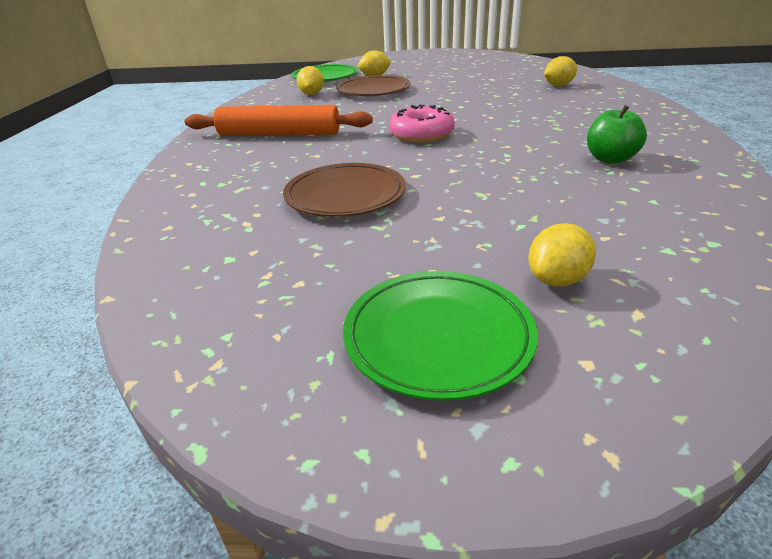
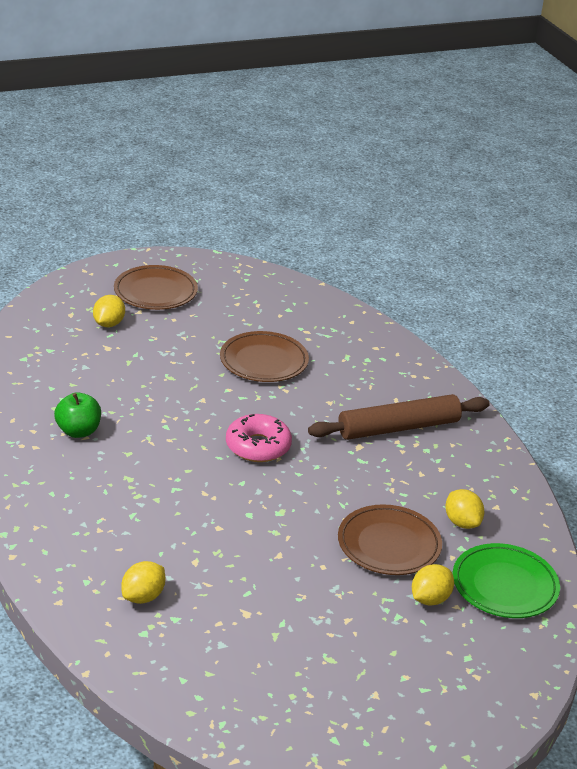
camera: 150 degrees right, 0 degrees up
(279, 134) = (398, 428): orange rolling pin -> brown rolling pin
(438, 337) = (155, 292): green plate -> brown plate

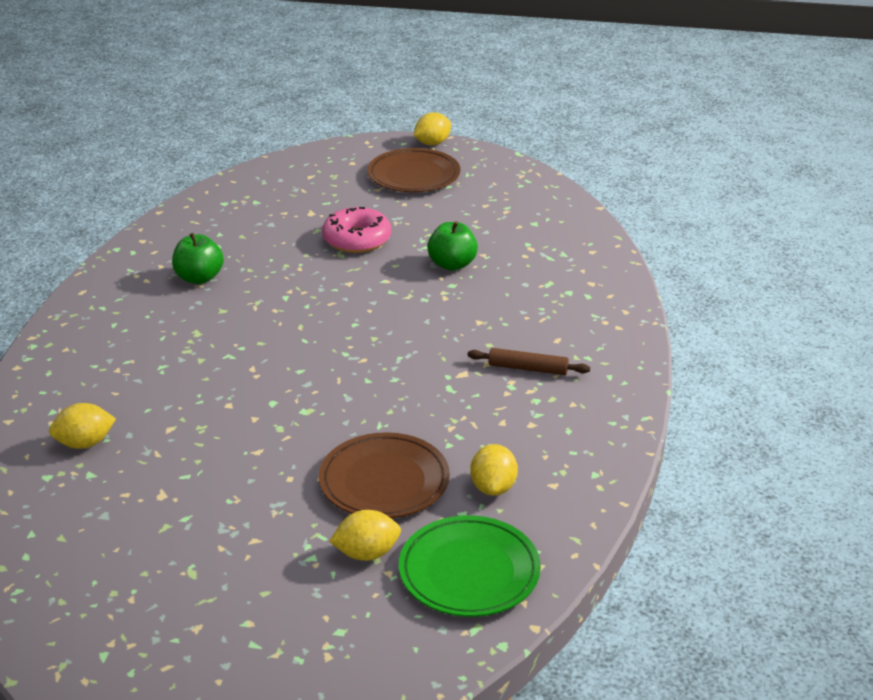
camera: 35 degrees right, 0 degrees up
(109, 324) = (336, 193): yellow lemon -> yellow lemon (432, 143)
(258, 446) = (355, 342): pink donut -> pink donut (357, 240)
(264, 361) = (452, 264): brown plate -> green apple
(398, 428) = (528, 368): brown rolling pin -> brown rolling pin, size x0.51

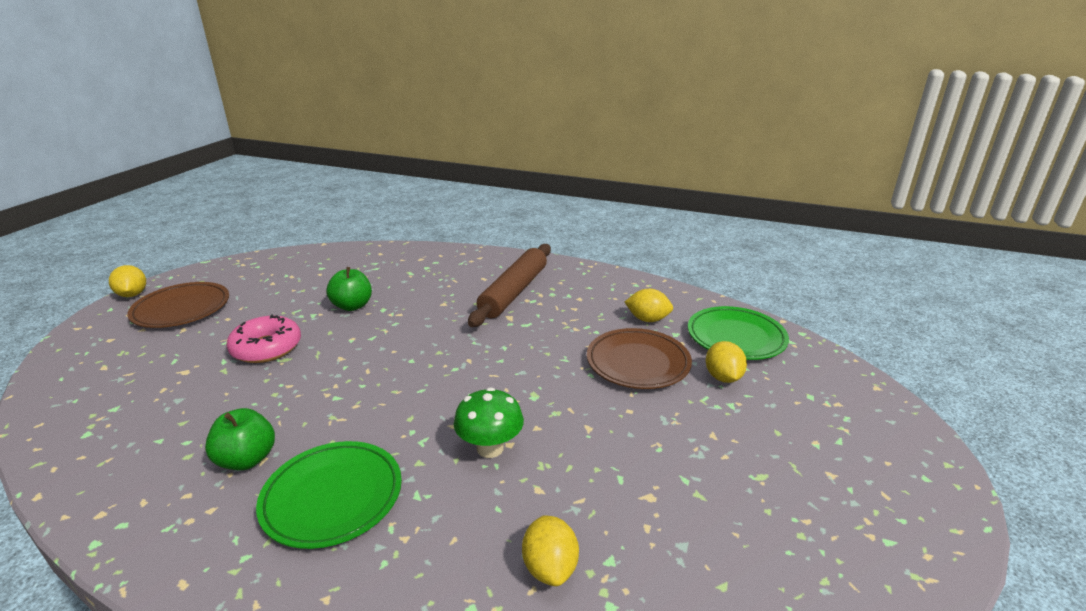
camera: 80 degrees left, 5 degrees down
(159, 327) = (332, 497): none -> green plate
(221, 394) = (490, 448): none -> green mushroom
(528, 368) = (514, 292): brown rolling pin -> brown rolling pin, size x1.96

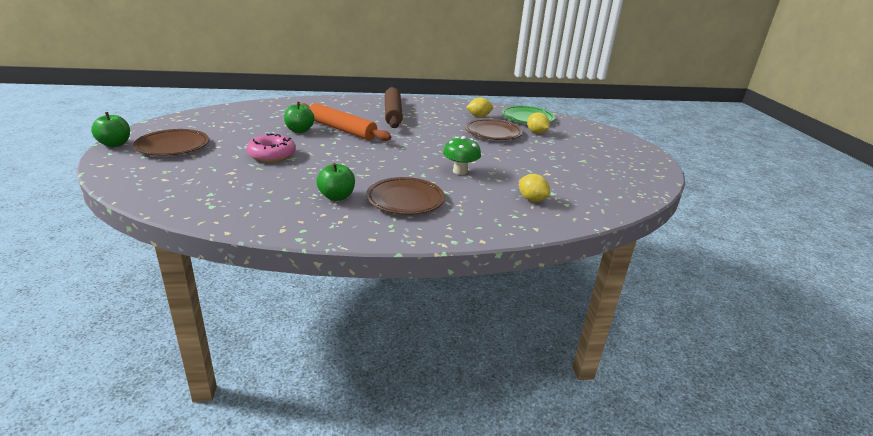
camera: 30 degrees left, 0 degrees up
(132, 295) = (115, 144): yellow lemon -> green apple
(332, 497) = (405, 200): green plate -> brown plate
(408, 313) = (342, 129): none -> orange rolling pin

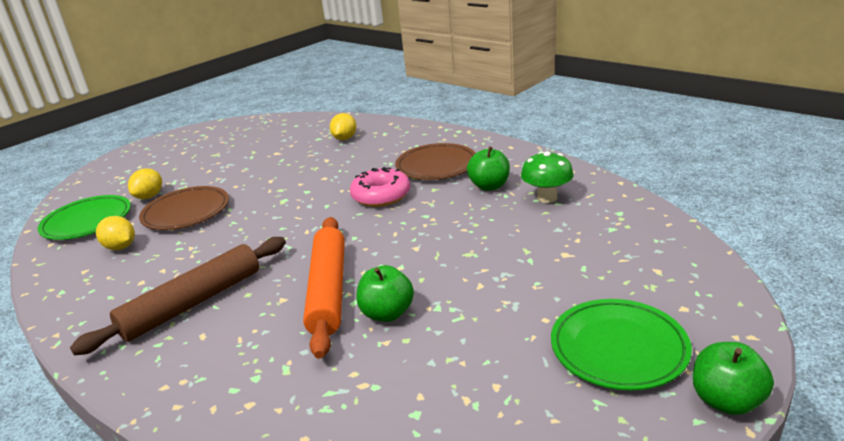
camera: 125 degrees left, 0 degrees up
(173, 146) = (618, 348): brown plate -> green plate
(272, 155) = (488, 268): pink donut -> pink donut (381, 196)
(460, 171) = (337, 177): green mushroom -> green mushroom (547, 198)

